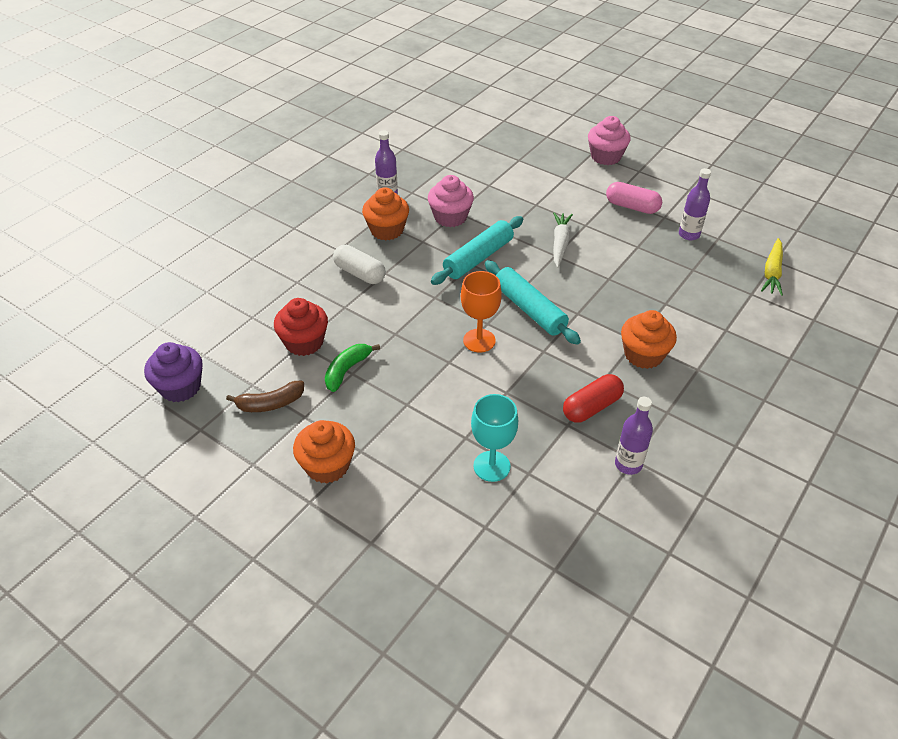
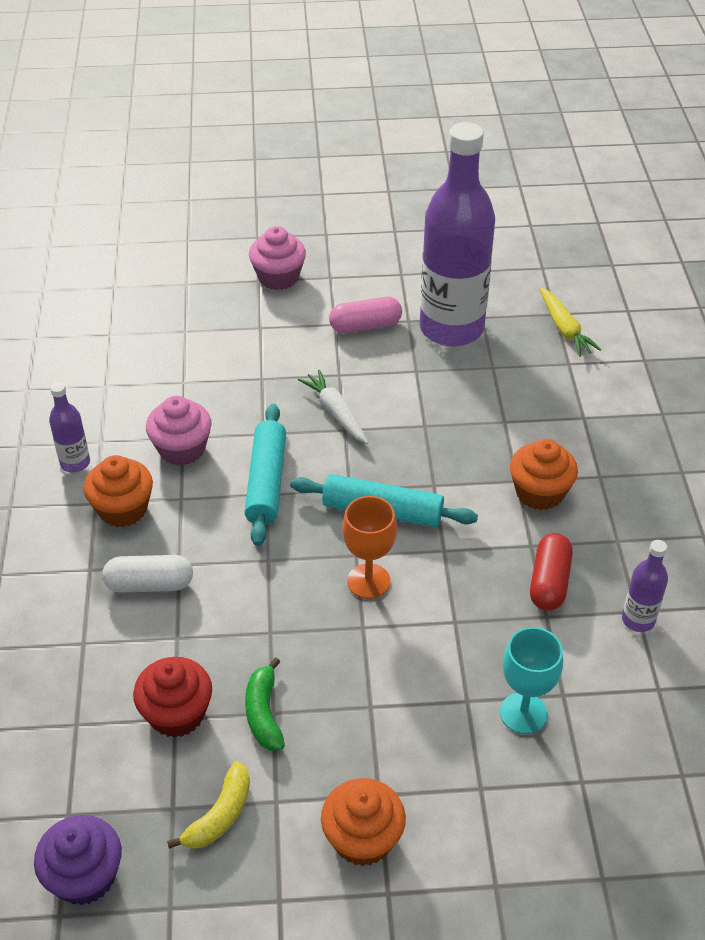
camera: 40 degrees left, 0 degrees up
(270, 404) = (220, 815): brown banana -> yellow banana
(689, 234) = (451, 328): purple bottle -> purple bottle, size x2.39

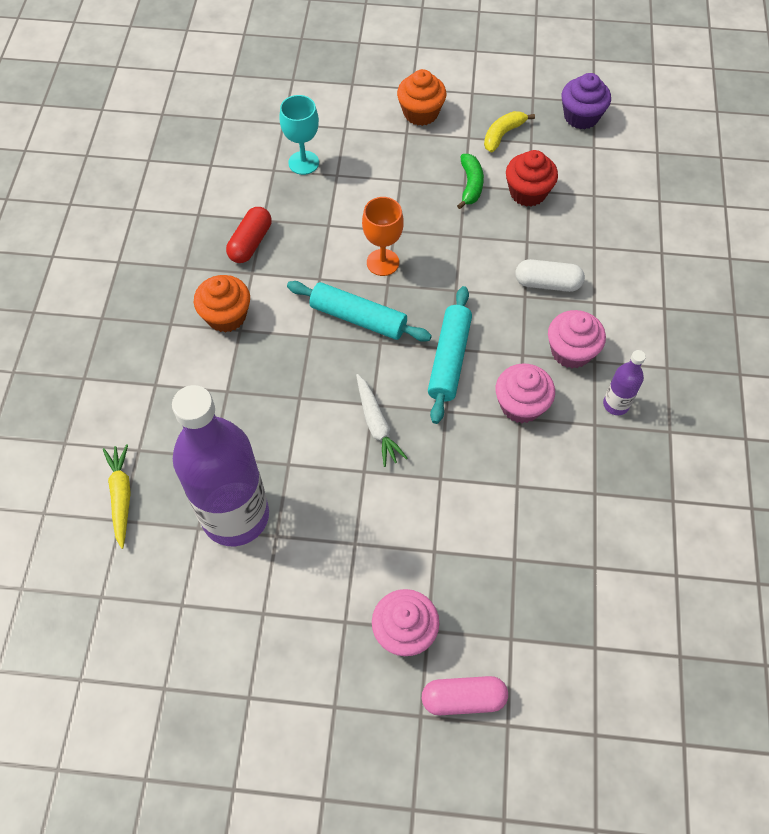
camera: 170 degrees left, 15 degrees up
(123, 509) = (571, 351): orange cupcake -> pink cupcake
(365, 326) = (323, 535): pink capsule -> pink capsule (463, 699)
(638, 620) = (201, 208): purple bottle -> none

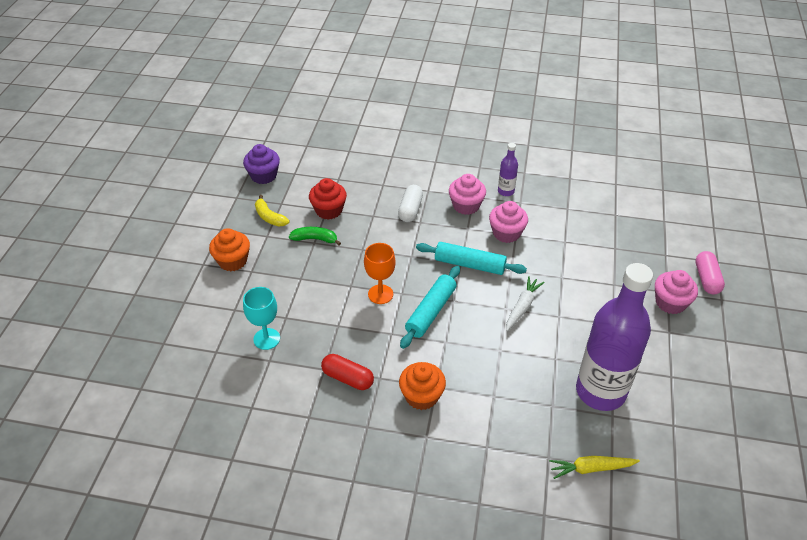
camera: 85 degrees left, 15 degrees down
(376, 424) = (522, 307): white carrot -> white carrot turned 45 degrees counterclockwise

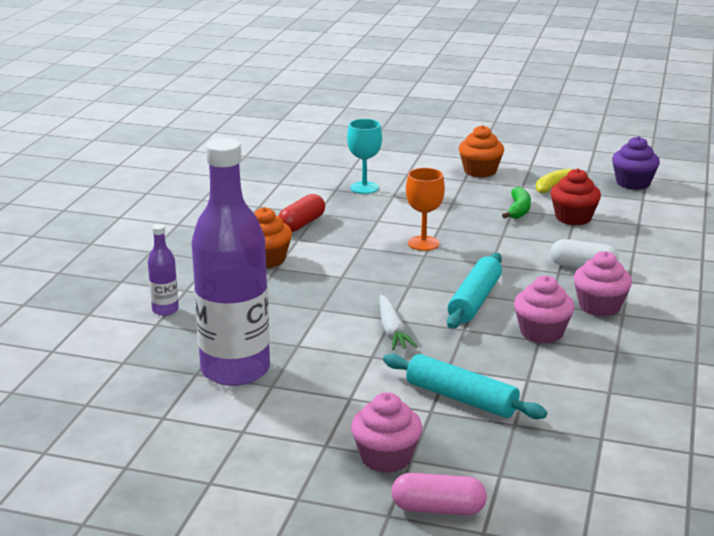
camera: 95 degrees right, 20 degrees down
(430, 311) = (391, 270): turquoise rolling pin -> turquoise rolling pin (461, 398)
(506, 191) = (641, 341): purple bottle -> purple bottle (165, 310)
(522, 307) = (392, 331): white carrot -> white carrot turned 45 degrees clockwise
(591, 468) = (129, 348): yellow carrot -> none

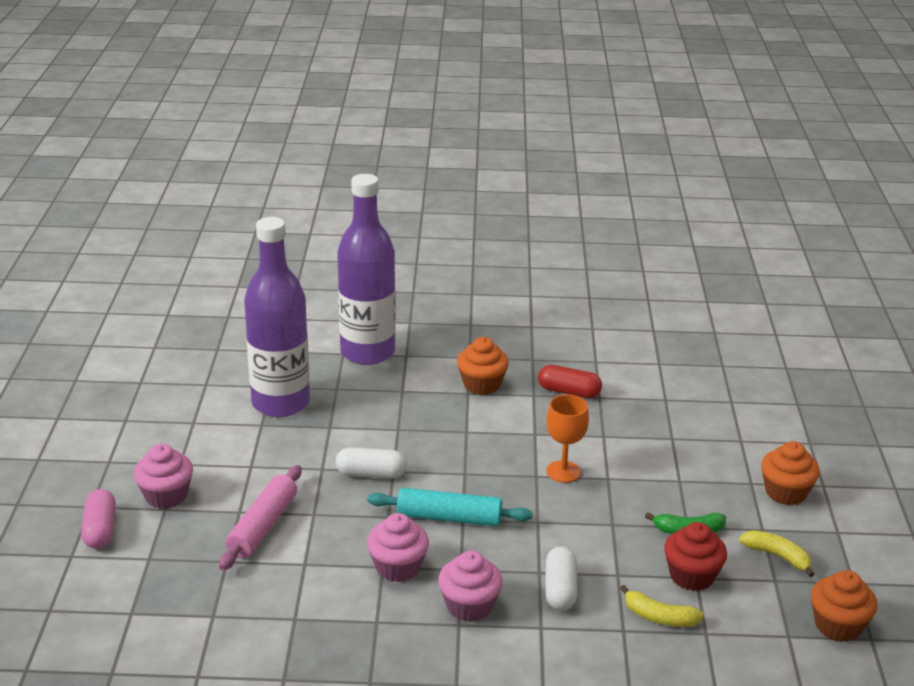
camera: 75 degrees right, 5 degrees up
(165, 310) = (367, 352): purple bottle -> purple bottle, size x2.39
(364, 188) = (681, 416): turquoise goblet -> none
(392, 331) = (371, 474): white carrot -> white capsule
(461, 398) = (263, 526): turquoise rolling pin -> pink rolling pin
(620, 236) = (659, 617): none -> yellow banana
(633, 183) = (838, 625): purple cupcake -> orange cupcake

